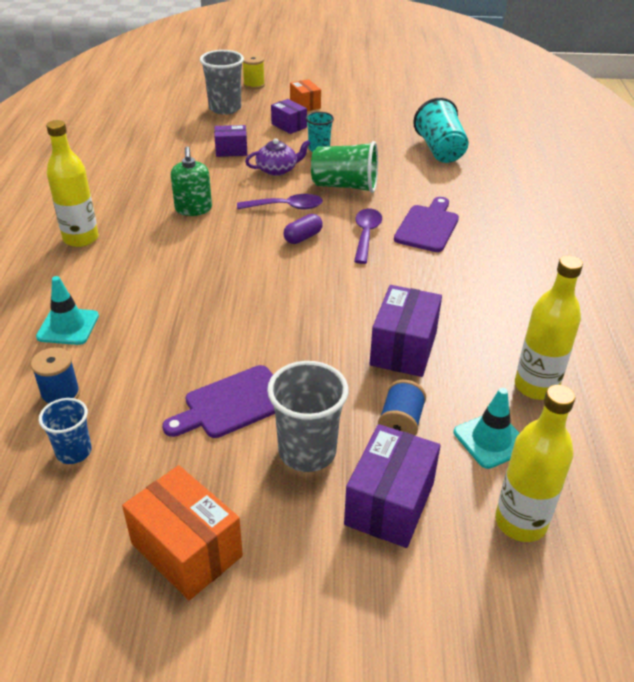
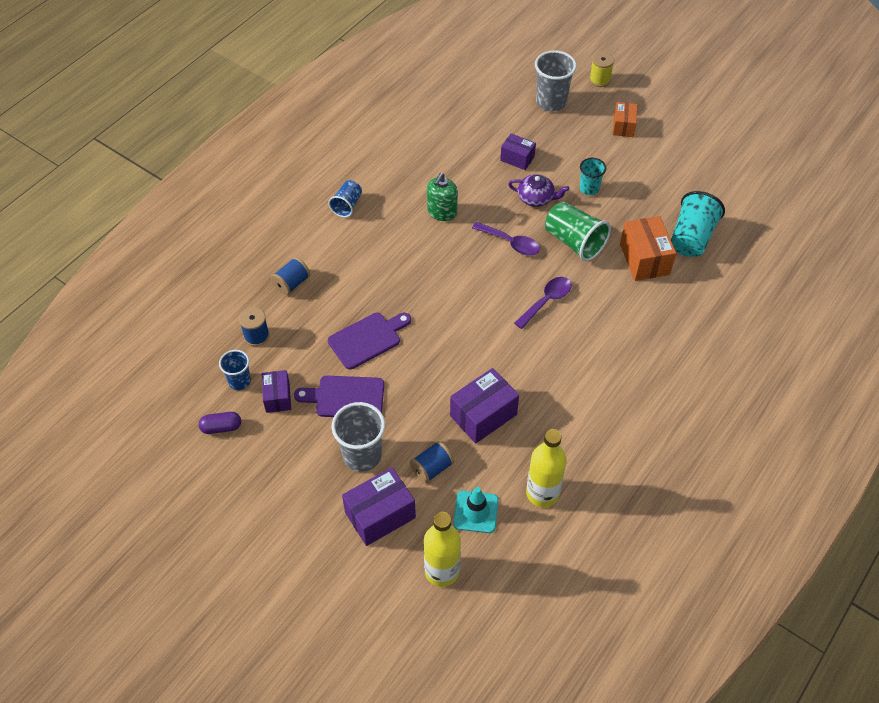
camera: 35 degrees right, 15 degrees up
(68, 326) = (292, 283): turquoise traffic cone -> blue spool
(81, 238) = (347, 205): yellow bottle -> blue cup
(186, 550) = (256, 477): orange box -> orange box (644, 259)
(289, 126) = (587, 148): purple box -> purple box (278, 397)
(303, 237) = (498, 280): purple capsule -> purple capsule (221, 427)
(428, 227) = (601, 316): purple cutting board -> purple cutting board (367, 339)

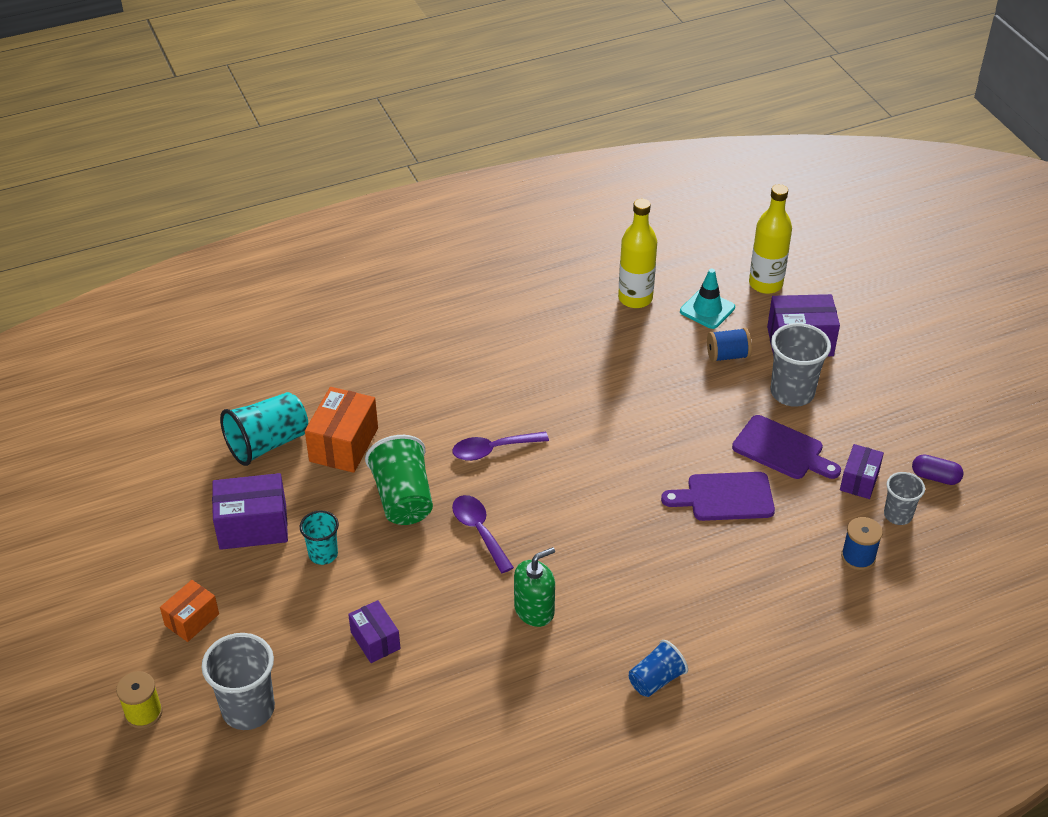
camera: 150 degrees left, 10 degrees down
(239, 381) = (898, 515): blue cup -> grey cup
(292, 283) = (785, 602): blue spool -> none
(483, 415) = (645, 376): purple box -> purple box (253, 526)
(536, 198) = (399, 573): purple teapot -> none

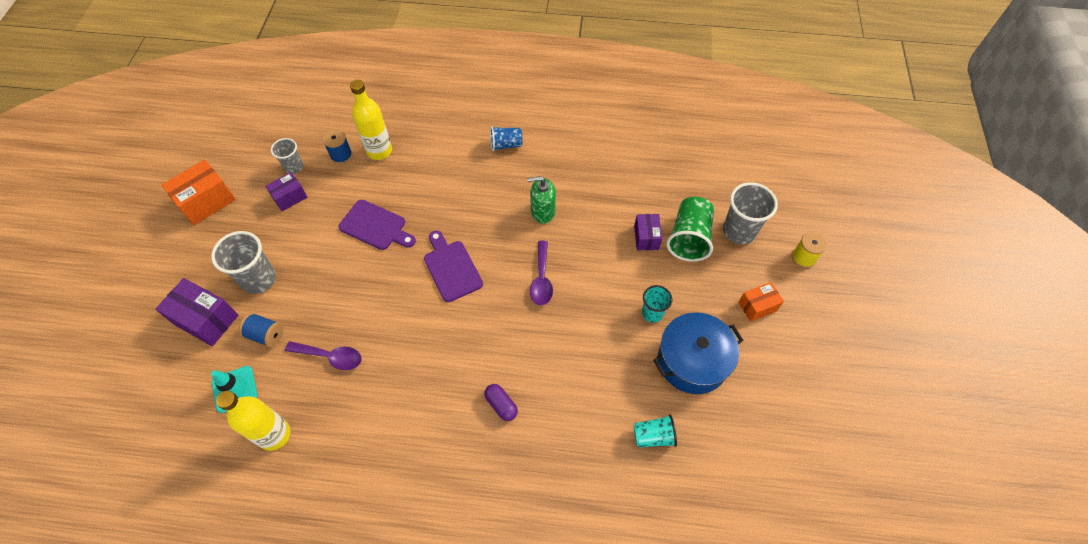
camera: 150 degrees left, 15 degrees up
(253, 526) = (692, 361): purple box -> blue pot
(267, 443) = (653, 436): turquoise cup -> turquoise cup, size x0.60
(344, 445) = (595, 403): orange box -> orange box (206, 201)
(403, 498) = (577, 330): green cup -> green cup (689, 238)
(493, 450) = (491, 339): purple spoon -> purple spoon (330, 357)
(765, 284) = (167, 391): yellow bottle -> yellow bottle (379, 151)
(782, 450) = (310, 240): purple cutting board -> purple cutting board (451, 268)
(935, 477) = (247, 178): purple capsule -> purple capsule (501, 405)

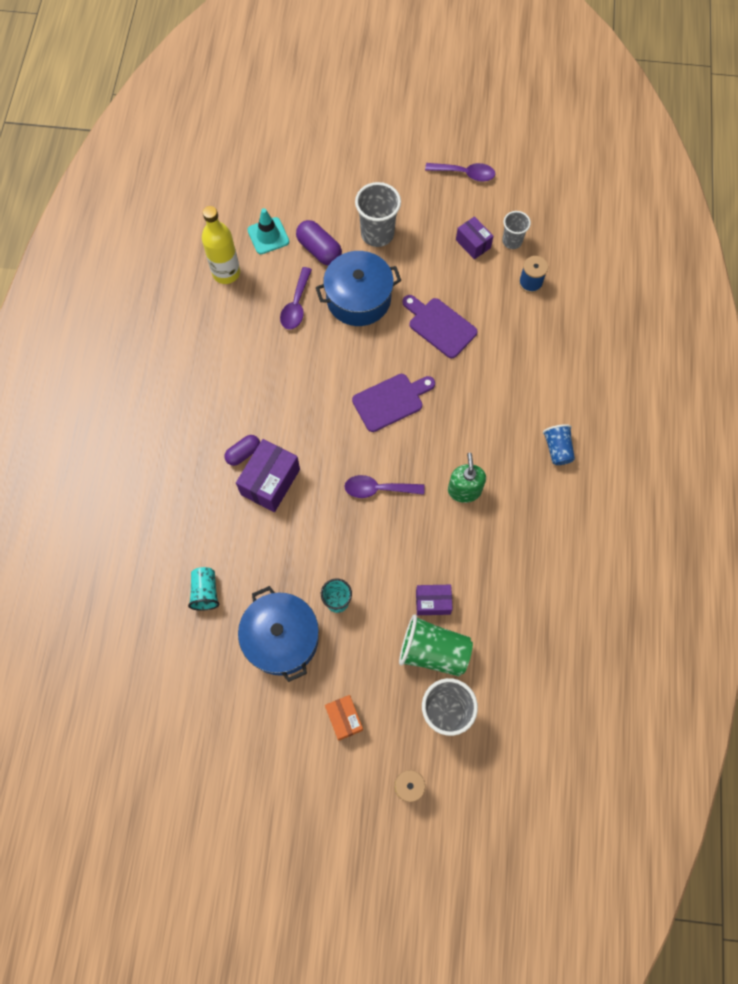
camera: 90 degrees right, 10 degrees up
(206, 201) = (465, 174): orange box -> purple spoon
(206, 320) = (335, 201): purple box -> purple box (270, 482)
(266, 335) = (319, 250): blue spool -> purple capsule
(333, 296) = (358, 298): none -> blue pot
(375, 226) = (440, 326): purple cutting board -> purple cutting board turned 105 degrees clockwise
(379, 151) = (539, 318): yellow bottle -> none

